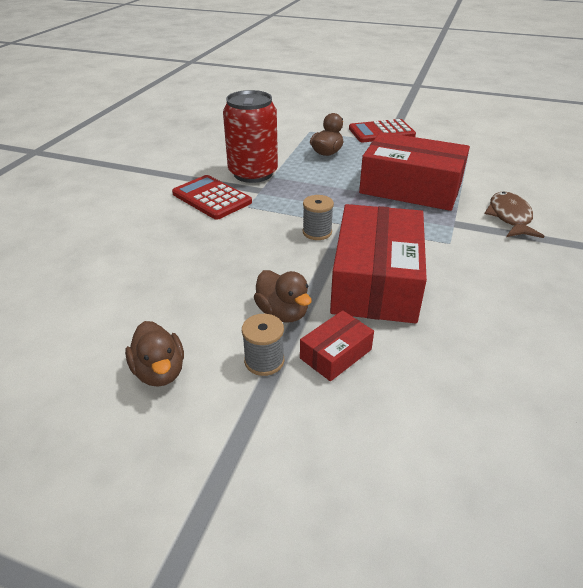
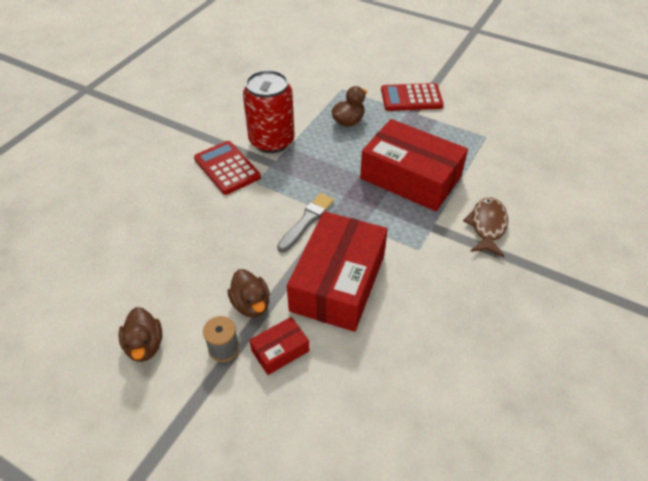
camera: 10 degrees right, 10 degrees up
(317, 232) = (306, 221): grey spool -> grey brush

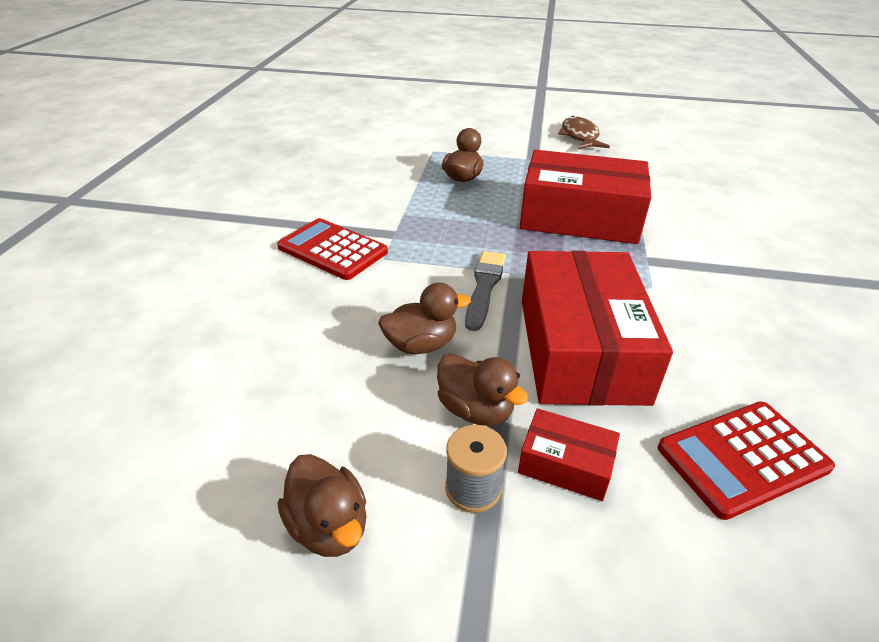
camera: 20 degrees left, 10 degrees down
(244, 253) = (421, 345): none -> brown duck
(272, 141) = (377, 211): red can -> none
(280, 351) = (565, 464): red box -> red box turned 75 degrees clockwise
(411, 98) = (520, 147): red calculator -> red calculator (742, 458)
(487, 226) = (708, 247): brown fish -> brown fish (580, 137)

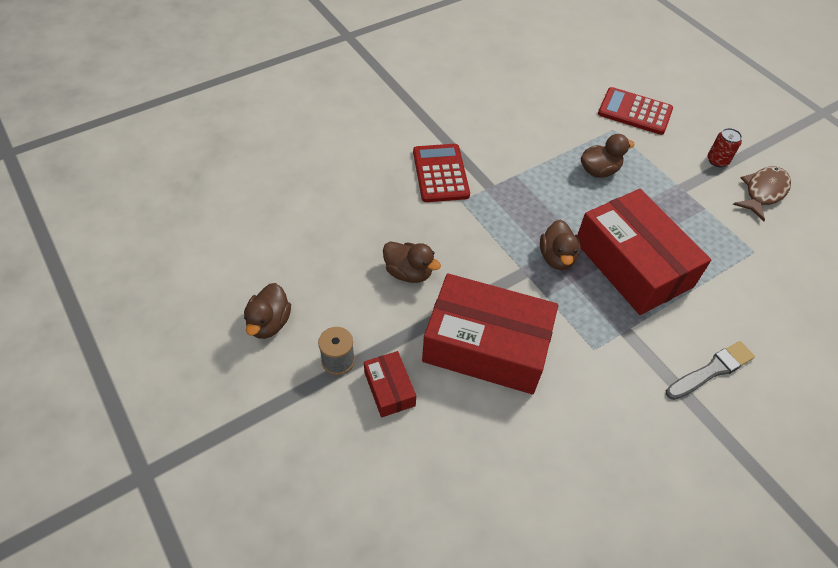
camera: 45 degrees right, 15 degrees up
(475, 410) = (387, 328): brown duck -> brown duck (557, 257)
(484, 287) = (490, 265): grey brush -> grey brush (711, 370)
(527, 135) = (717, 161): none -> red can
(581, 349) = (486, 346): red box -> red box turned 60 degrees clockwise
(742, 458) = (475, 467): red calculator -> red calculator (635, 112)

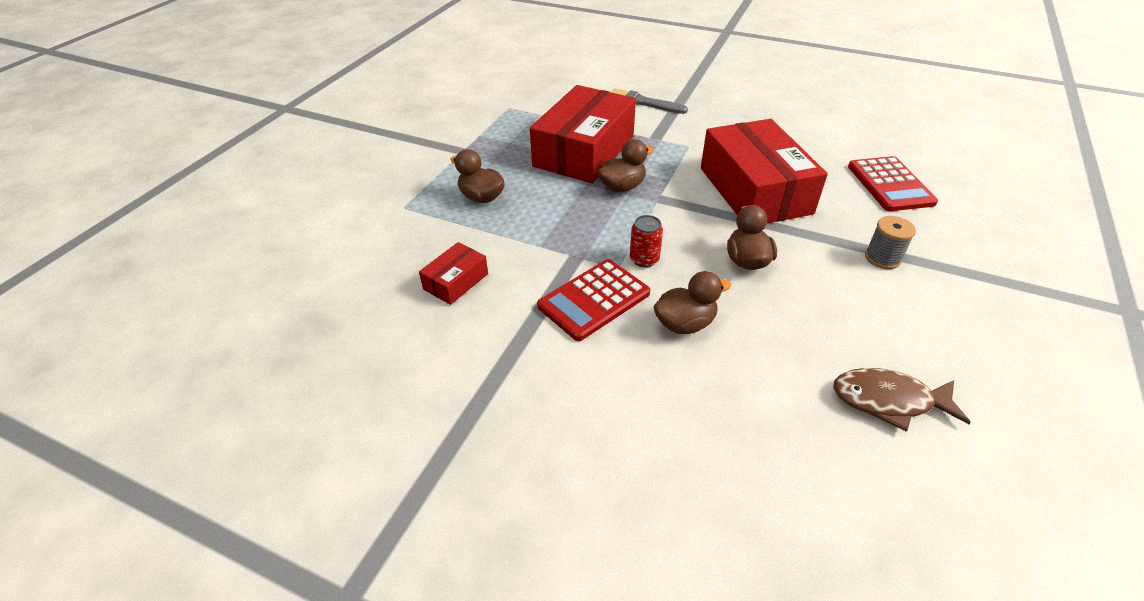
camera: 120 degrees left, 10 degrees down
(269, 323) = (923, 322): brown duck -> brown duck (685, 324)
(389, 389) = (858, 220): red box -> red box (456, 281)
(635, 112) = (360, 202): red calculator -> red calculator (890, 184)
(717, 161) = (406, 142): red can -> red can (644, 259)
(763, 192) = (431, 115): brown fish -> brown fish (888, 400)

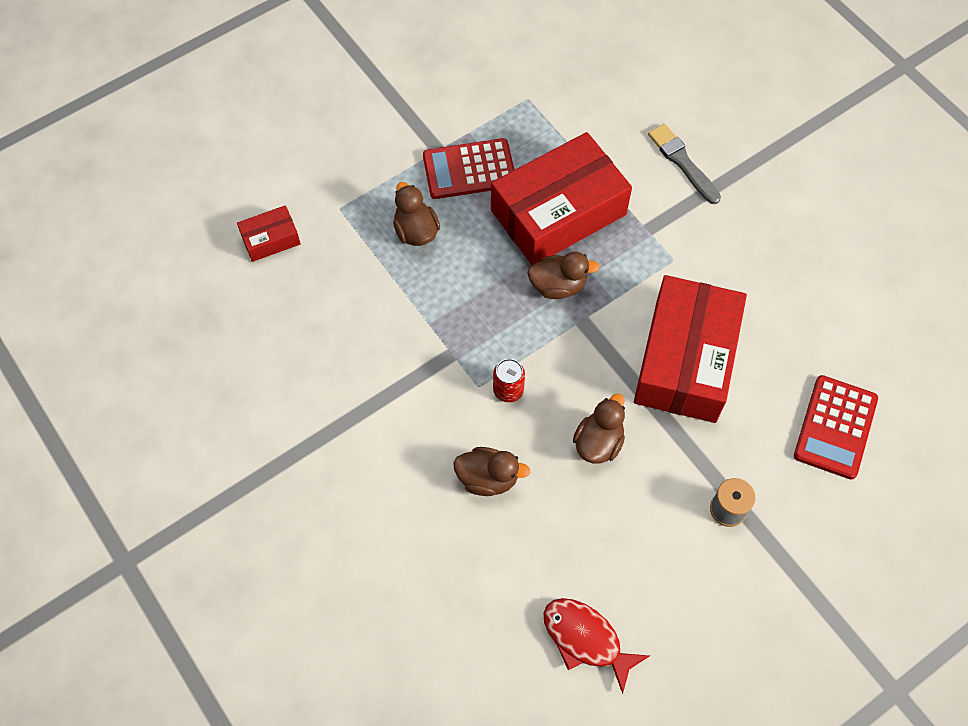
camera: 30 degrees right, 20 degrees up
(456, 281) = (333, 329): red box -> red box (270, 239)
(594, 300) = (432, 412): red calculator -> red calculator (469, 169)
(888, 400) = (586, 639): brown fish -> red fish

